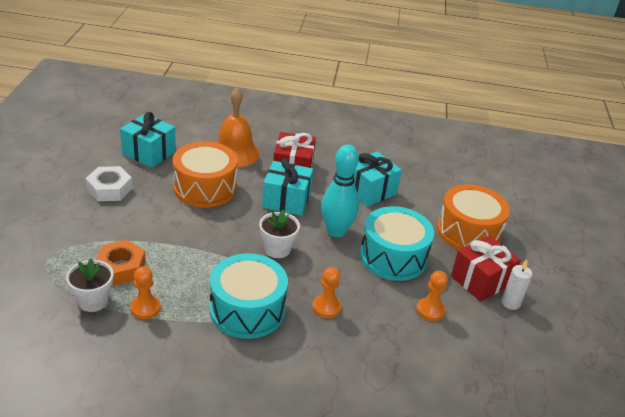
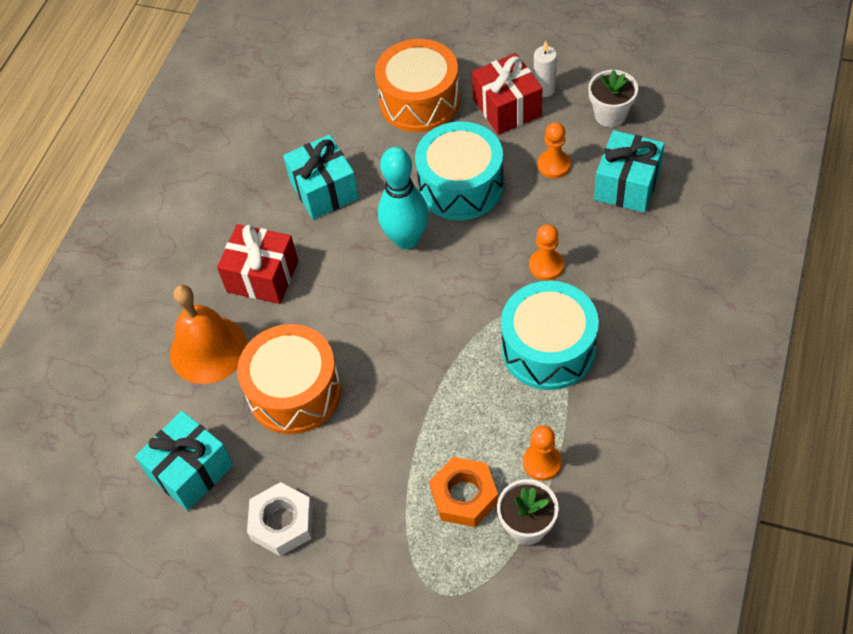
camera: 70 degrees left, 20 degrees up
(277, 249) = (438, 308): white flower pot -> white flower pot (610, 115)
(286, 200) = (335, 290): turquoise gift -> turquoise gift (627, 185)

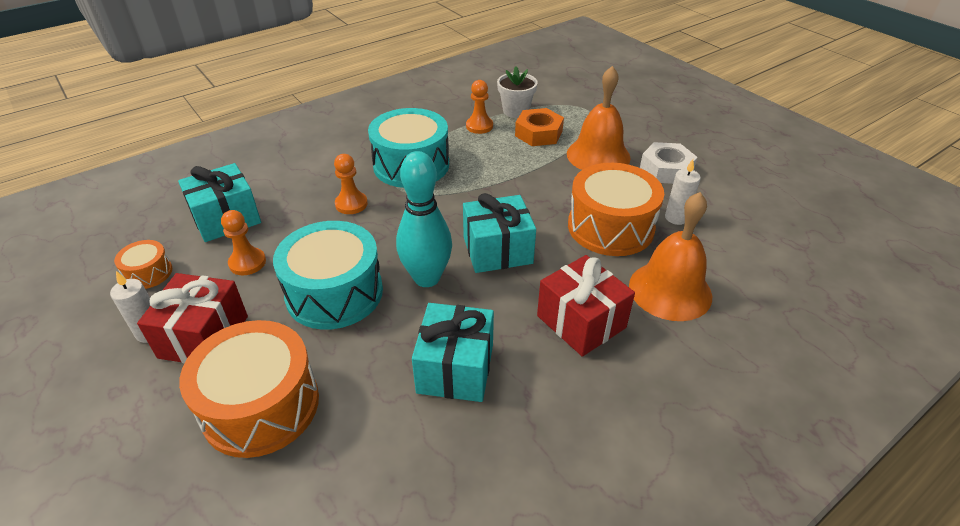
camera: 150 degrees left, 15 degrees down
(191, 471) = (723, 221): turquoise gift -> turquoise gift (497, 250)
(238, 446) = (676, 218): none -> white candle
(370, 499) = (598, 155): none -> orange bell
(610, 115) = (148, 273): white flower pot -> orange drum

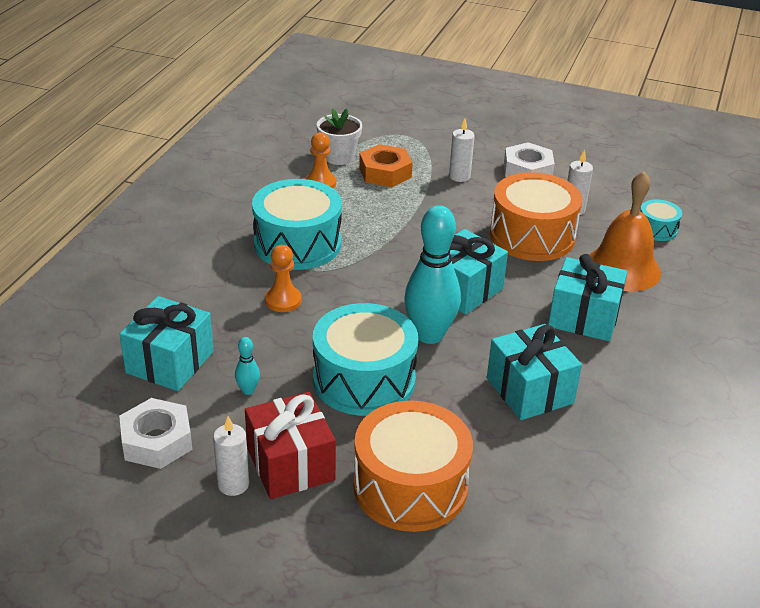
camera: 35 degrees left, 5 degrees down
(148, 273) = (157, 441): orange drum -> white nut
(247, 263) = (248, 390): orange pawn -> turquoise bowling pin
(581, 322) = (584, 317): red gift -> turquoise gift
(598, 155) = (459, 176): orange bell -> white candle
(746, 266) = (657, 229): none -> turquoise drum

